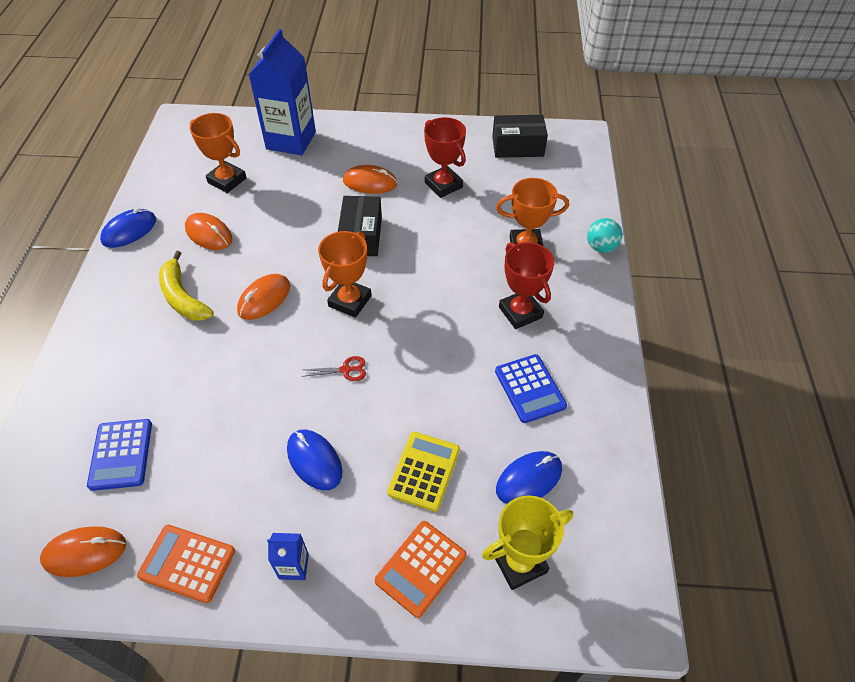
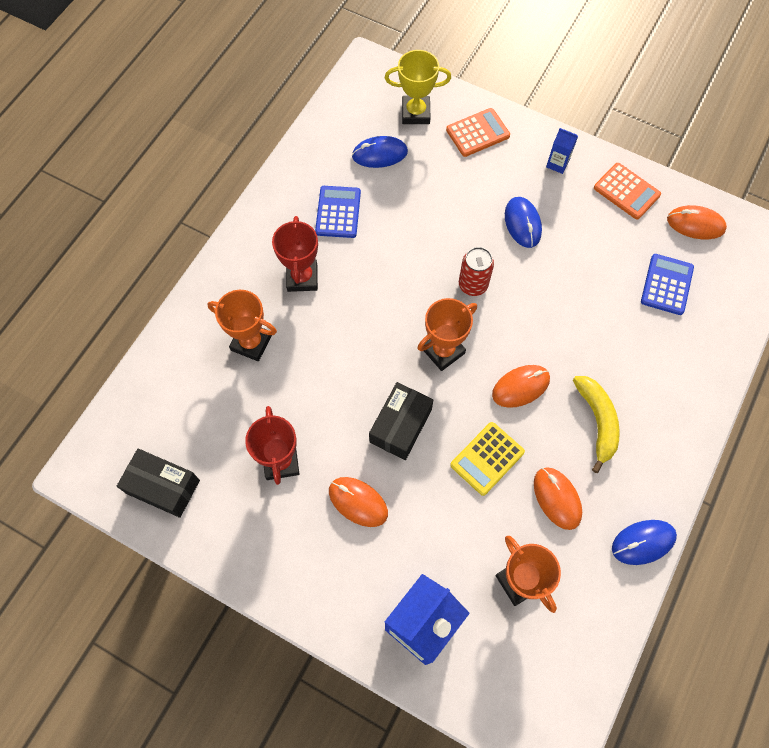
camera: 155 degrees left, 15 degrees up
(346, 370) = (473, 285): red scissors -> red can
(424, 471) = (448, 186): yellow calculator -> yellow calculator (487, 458)
(601, 247) = (184, 313): turquoise ball -> none

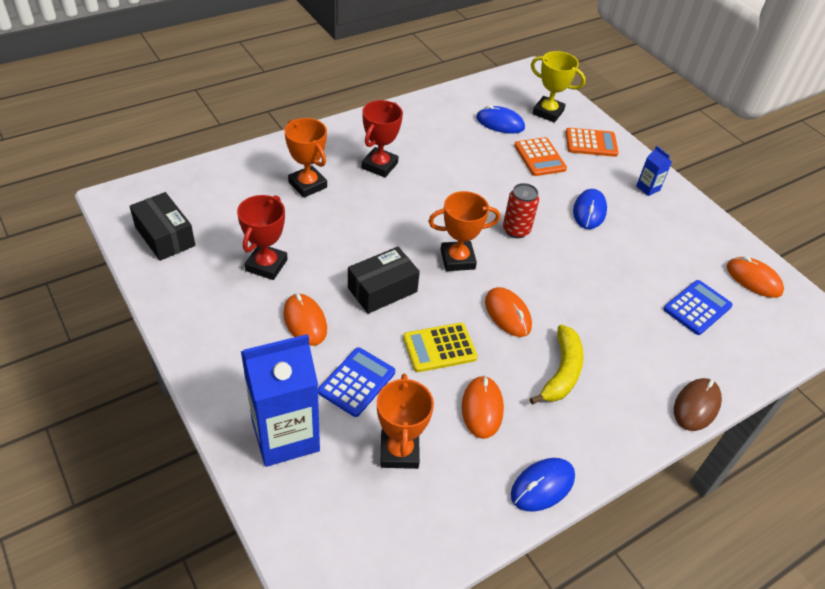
camera: 25 degrees right, 20 degrees down
(338, 212) = (439, 141): blue calculator -> blue calculator (357, 382)
(520, 387) = (507, 314): orange mouse -> orange mouse turned 60 degrees clockwise
(626, 191) = (700, 231): orange calculator -> orange calculator (539, 157)
(643, 542) = (542, 486): blue mouse -> blue mouse turned 45 degrees counterclockwise
(715, 391) = (696, 406): none -> brown mouse

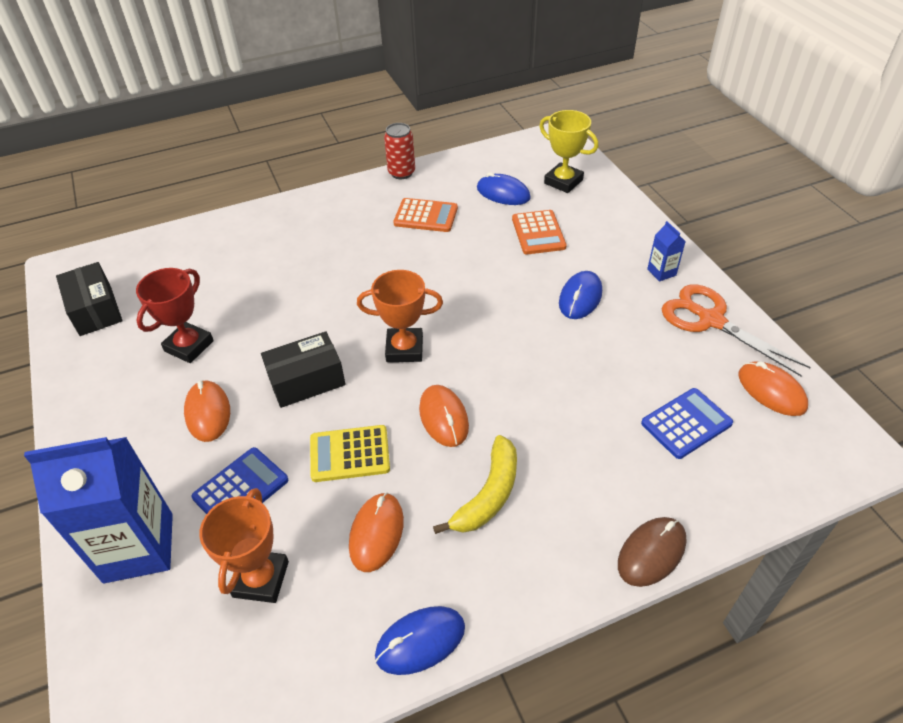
camera: 15 degrees right, 0 degrees up
(307, 185) = (265, 258): orange trophy -> none
(379, 165) = (350, 238): red trophy -> none
(516, 230) = (484, 317): red can -> red can (401, 173)
(591, 143) = (605, 217): orange calculator -> orange calculator (426, 216)
(695, 226) = (711, 320): none -> orange scissors

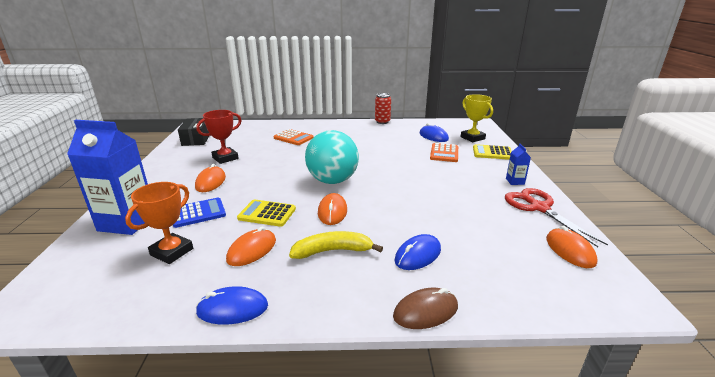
camera: 20 degrees right, 20 degrees down
(306, 380) = (270, 181): black box -> none
(404, 349) = (332, 181): orange trophy -> turquoise ball
(426, 216) = (383, 137): orange calculator -> orange calculator (293, 138)
(488, 494) = (333, 251): yellow banana -> yellow banana turned 150 degrees counterclockwise
(580, 297) = (453, 181): blue mouse -> blue mouse (418, 255)
(606, 212) = (492, 153): none -> yellow calculator
(686, 423) = (493, 251): blue calculator -> none
(711, 320) = (539, 208): orange scissors -> red scissors

